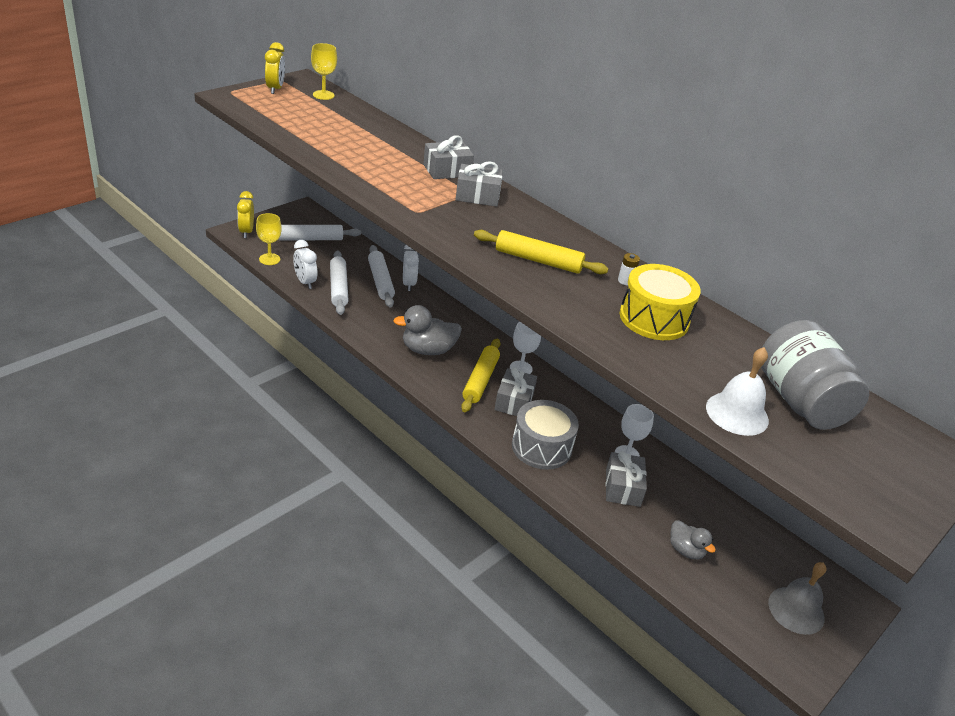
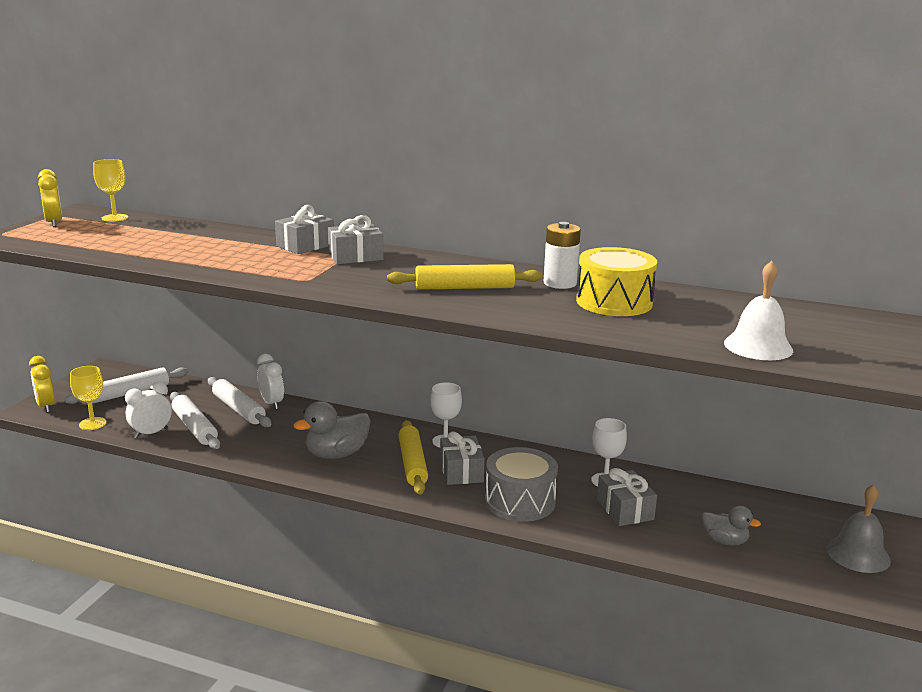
camera: 20 degrees left, 15 degrees down
(305, 282) = (151, 433): white clock -> white clock turned 105 degrees clockwise
(625, 281) = (560, 283): white battery -> white battery, size x1.91
(800, 401) = (796, 325): grey jar -> none

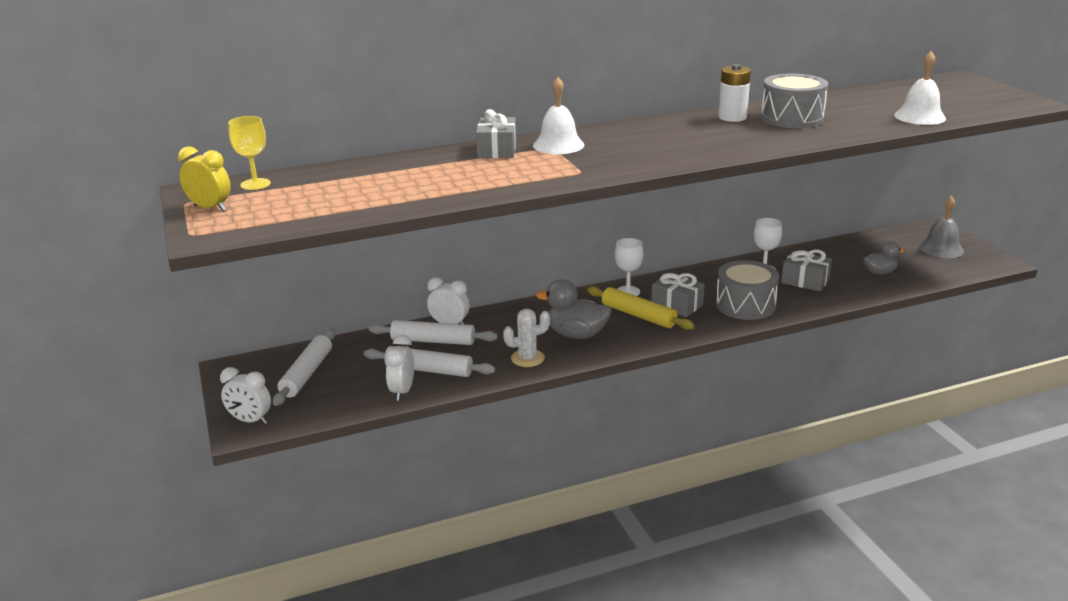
camera: 40 degrees left, 5 degrees up
(46, 406) = (250, 421): yellow clock -> white clock
(92, 424) = (332, 410): yellow goblet -> none
(268, 453) = (527, 358): none -> white cactus
(336, 454) = (576, 334): grey duck -> grey duck turned 90 degrees clockwise
(355, 256) = (558, 145): grey gift -> white bell
(464, 288) = (691, 140): yellow rolling pin -> none
(614, 302) = (792, 118): yellow drum -> grey drum

